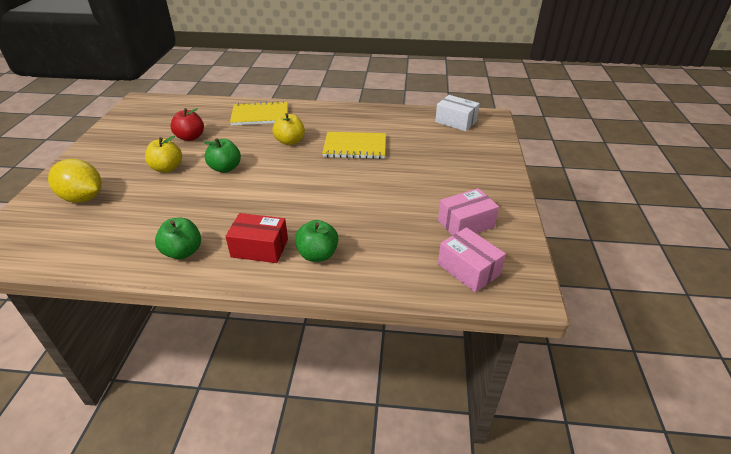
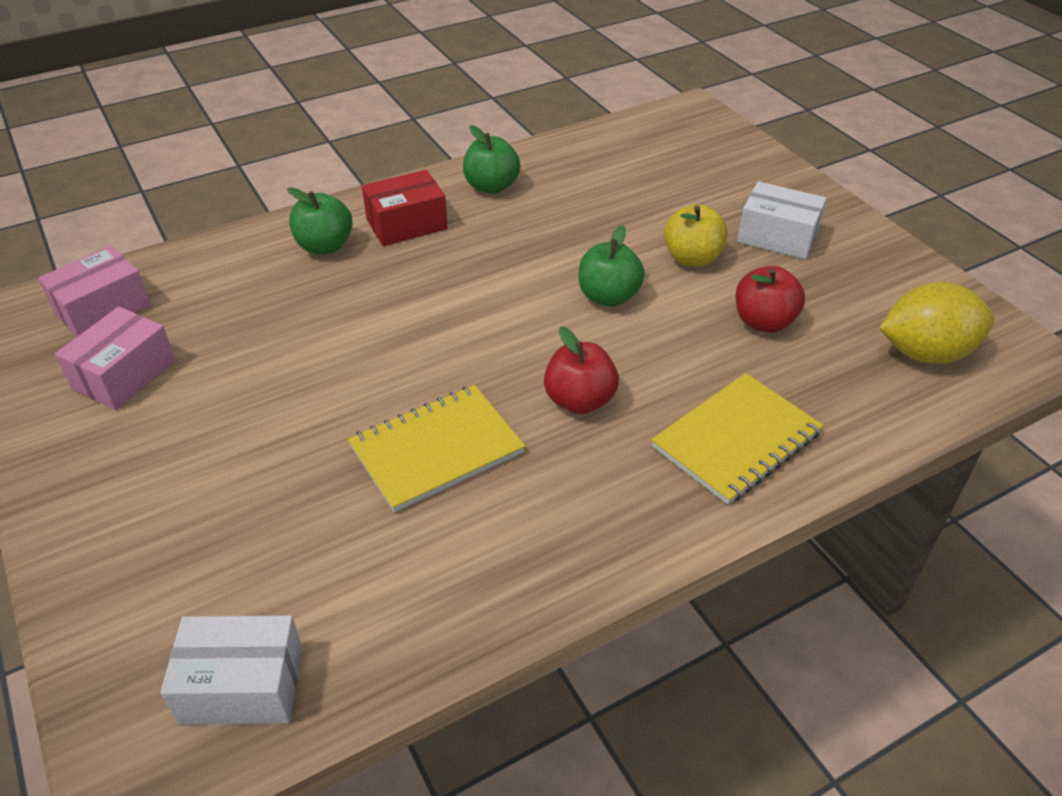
camera: 145 degrees right, 5 degrees up
(83, 198) = (713, 182): yellow lemon -> yellow lemon (925, 353)
(119, 161) = (777, 237): none -> white box
(290, 141) = (579, 400): yellow apple -> red apple
(468, 269) = (102, 309): pink box -> pink box turned 60 degrees counterclockwise

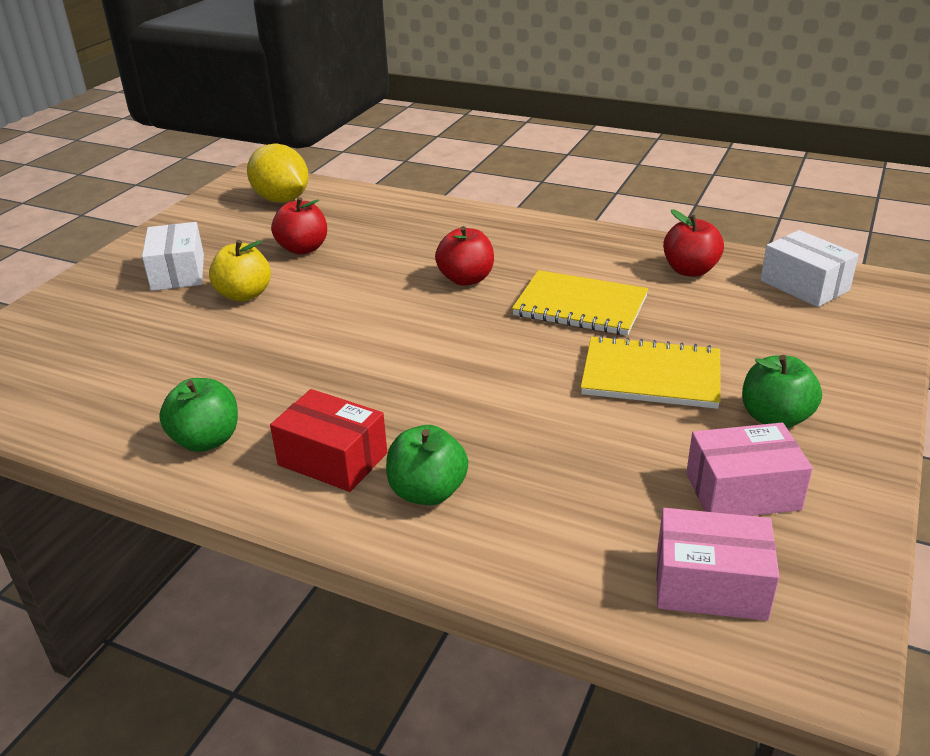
camera: 125 degrees left, 10 degrees down
(397, 598) = (690, 270): none -> red apple
(608, 296) = (336, 309): green apple -> green apple (775, 418)
(736, 440) = (434, 226): yellow notebook -> yellow notebook (651, 376)

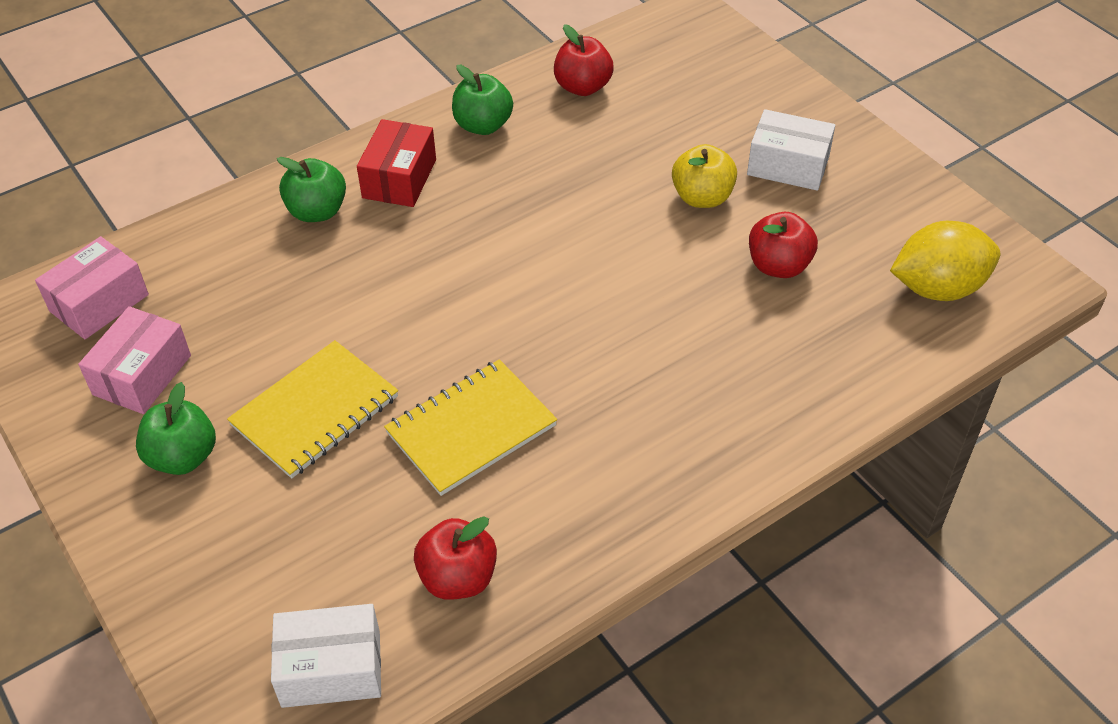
camera: 120 degrees right, 15 degrees up
(333, 459) = (399, 179): red box -> red box turned 45 degrees counterclockwise
(466, 279) = (604, 366): red apple -> red apple (583, 87)

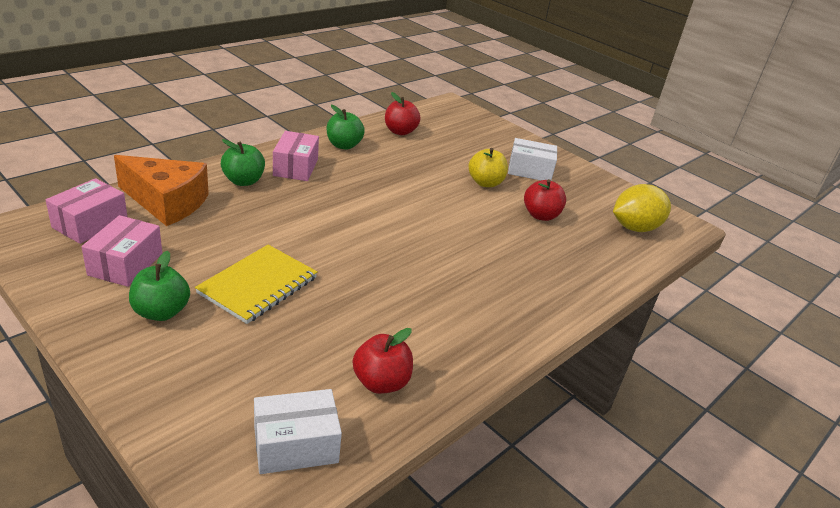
camera: 15 degrees left, 15 degrees down
(204, 259) = (167, 202): none -> orange cheese
(399, 179) = (295, 167): red box -> pink box
(471, 429) = (370, 295): yellow notebook -> none

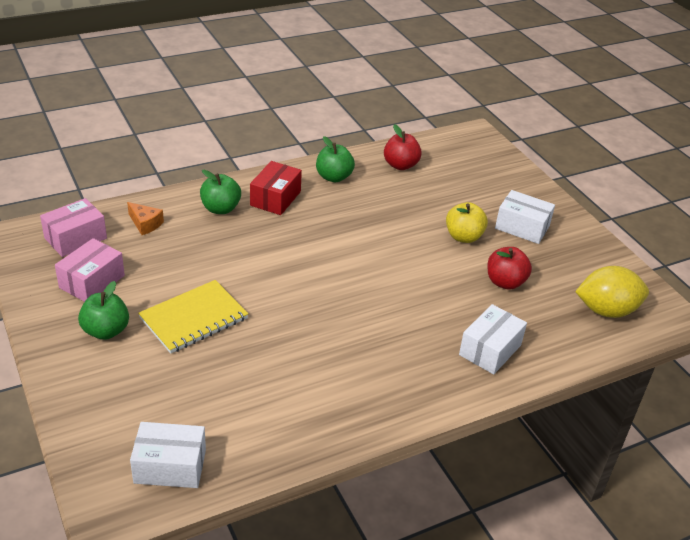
camera: 20 degrees right, 5 degrees up
(167, 202) = (145, 224): orange cheese -> orange cheese, size x0.47
(295, 167) = (275, 198): pink box -> red box
(381, 382) = (262, 427): red apple -> none
(560, 273) = (490, 350): none -> white box

